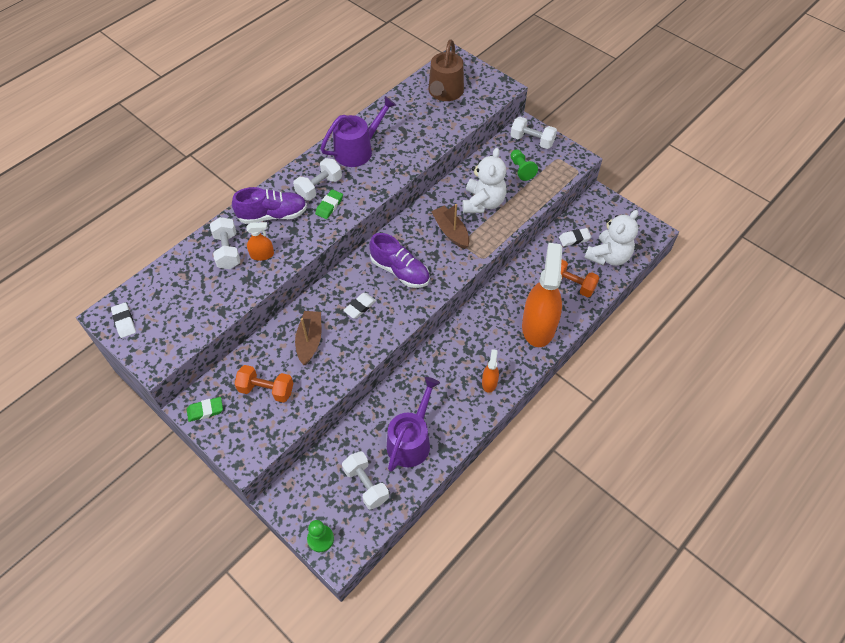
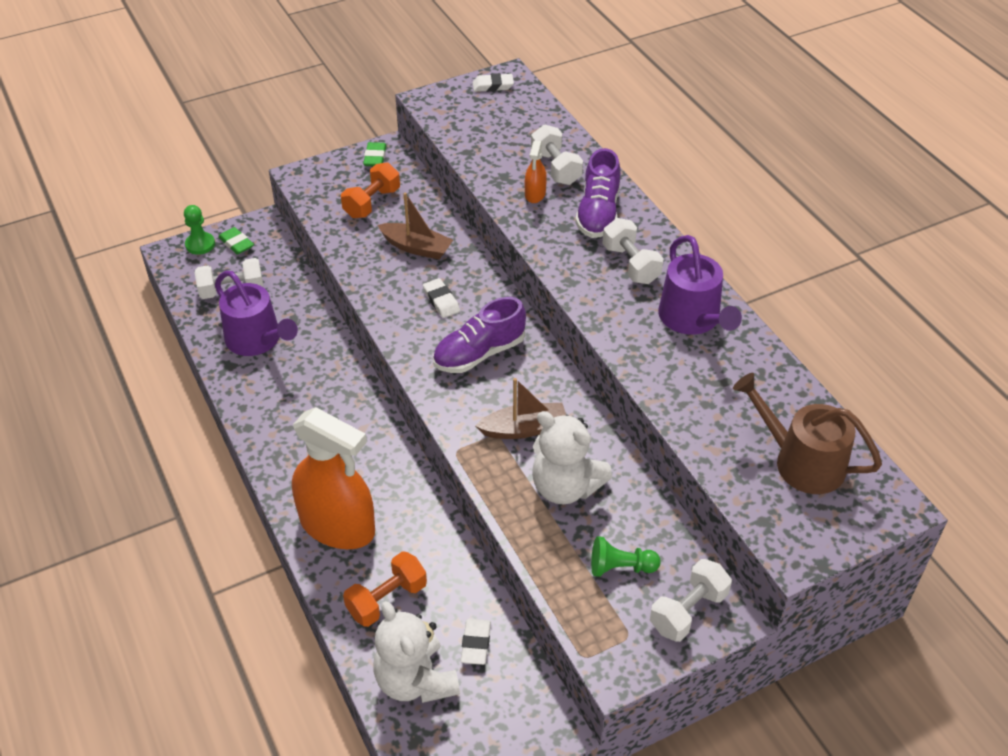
camera: 110 degrees right, 10 degrees down
(227, 251) = (555, 168): white dumbbell -> white dumbbell turned 60 degrees clockwise
(329, 206) = (591, 267): green eraser -> green eraser (236, 243)
(489, 382) = (285, 438): orange spray bottle -> none

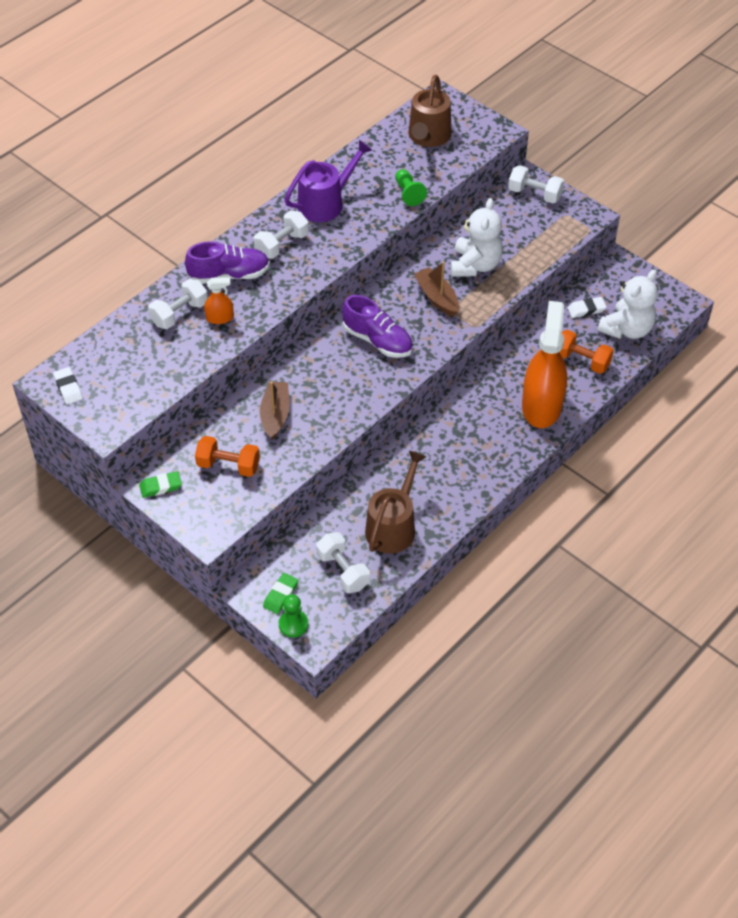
camera: 110 degrees left, 5 degrees up
(257, 340) = (393, 526): purple watering can -> brown watering can
(441, 301) = (332, 379): white eraser -> none
(620, 567) = (521, 227): green pawn -> green pawn (408, 193)

